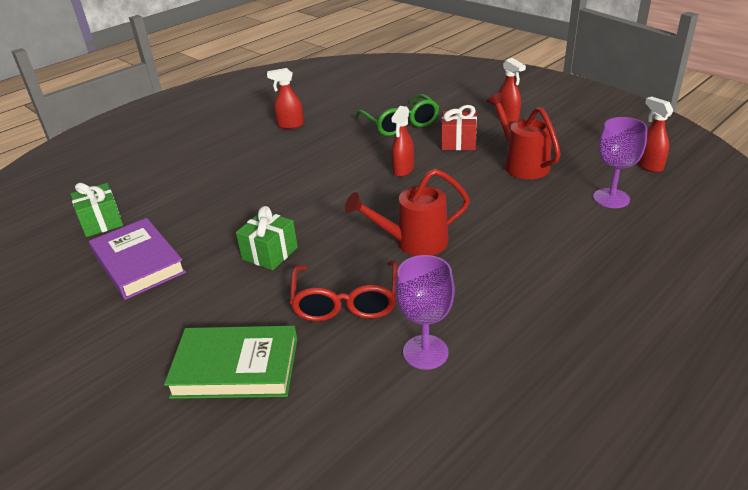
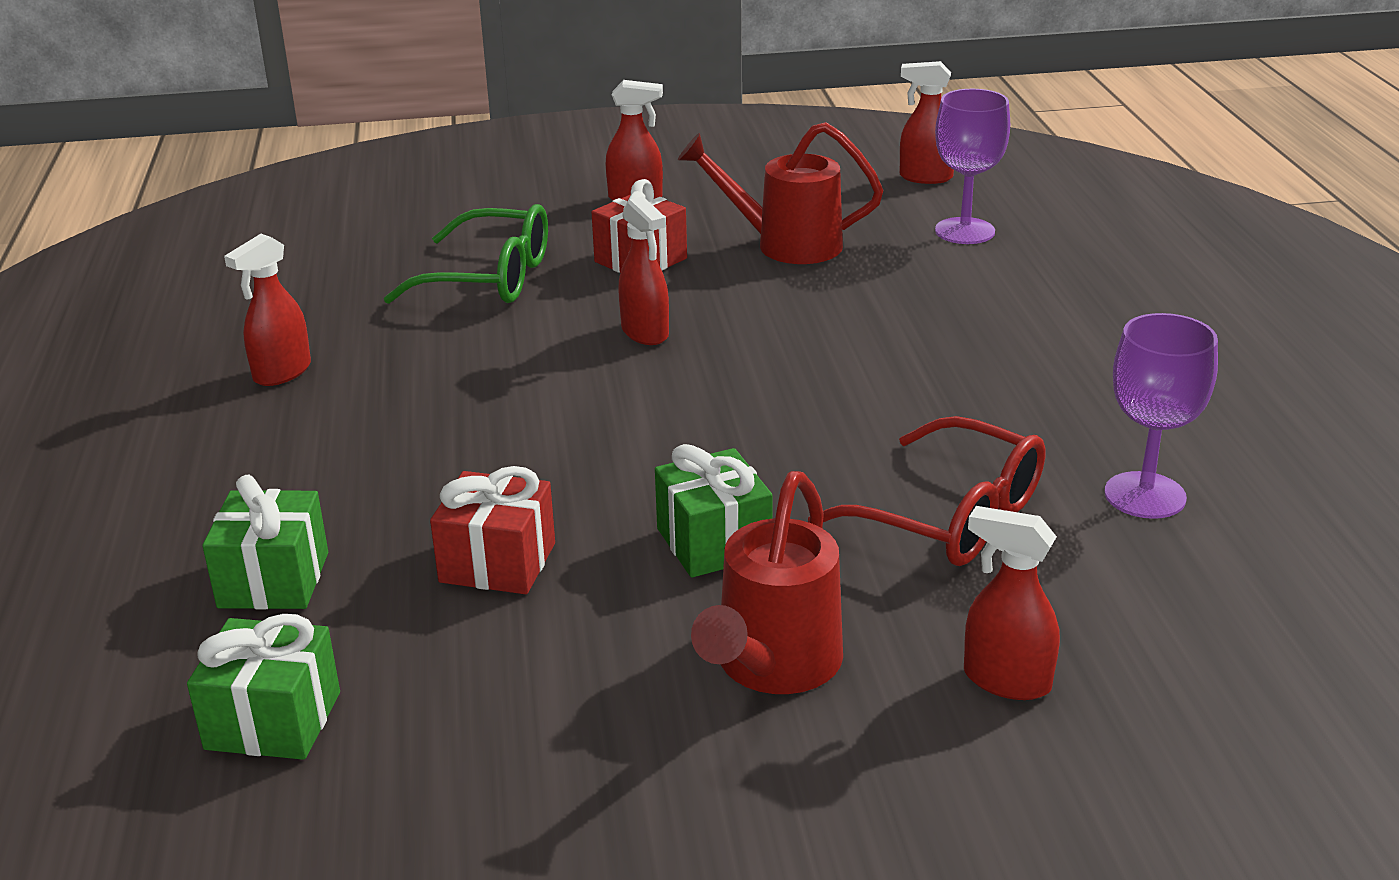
camera: 55 degrees left, 5 degrees down
(138, 263) = (527, 707): purple book -> none
(172, 185) = (273, 580): none -> green gift
(216, 217) = (497, 562): none -> red gift
(236, 367) = (1005, 680): green book -> red spray bottle
(414, 242) = (869, 403): red watering can -> red watering can (773, 666)

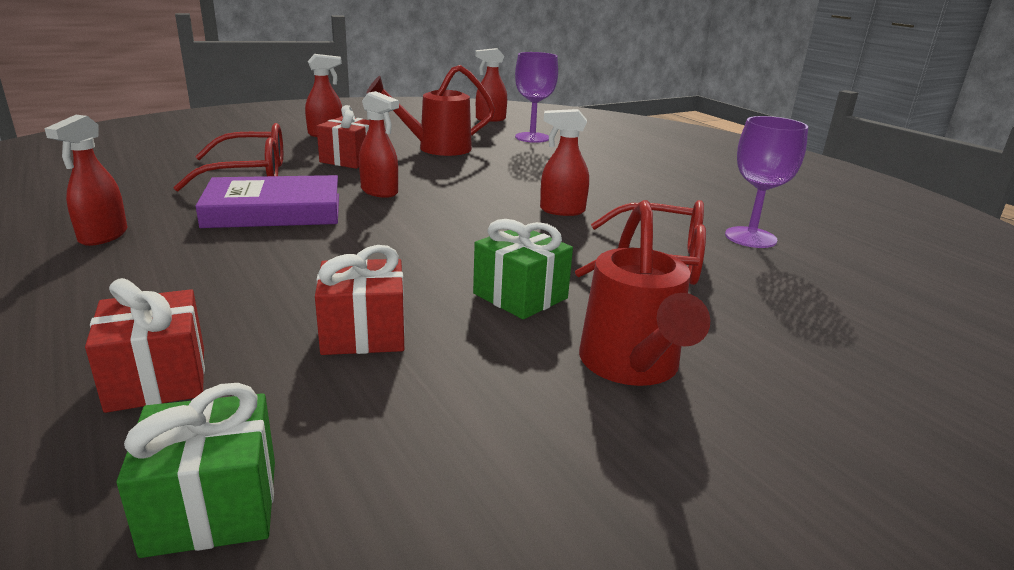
camera: 25 degrees left, 5 degrees down
(273, 580) = (157, 379): green gift -> red gift
(490, 278) = (250, 174): green glasses -> red glasses
(490, 353) = (274, 211): none -> purple book
(1005, 680) = (788, 346): red spray bottle -> red spray bottle (561, 210)

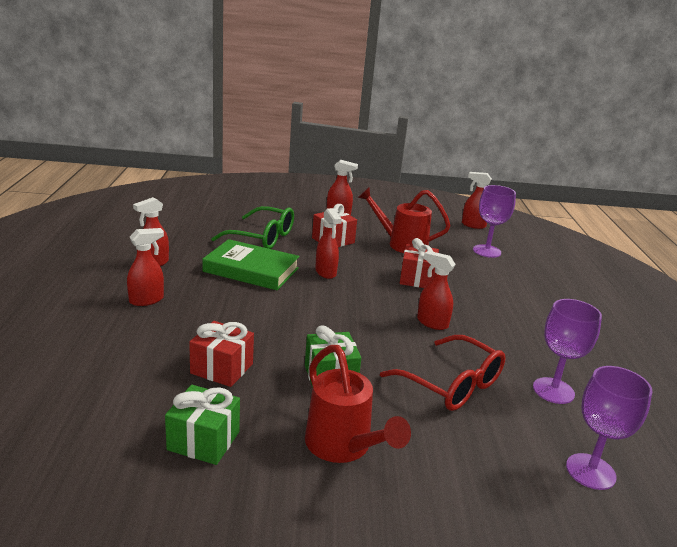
camera: 30 degrees right, 0 degrees up
(140, 284) = (147, 300): none -> red spray bottle
(157, 379) = (112, 358): red gift -> red gift (417, 279)
(212, 506) = (83, 429): green gift -> green gift (203, 441)
(250, 174) = (262, 237): red glasses -> green glasses
(274, 211) = (251, 270): purple book -> green book
(632, 366) = (343, 446): red watering can -> red watering can turned 60 degrees counterclockwise
(875, 295) = (590, 471): none -> purple goblet

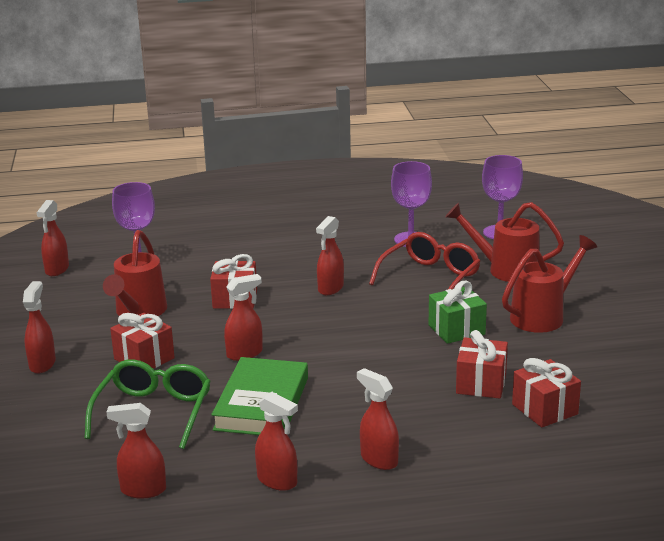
camera: 95 degrees left, 0 degrees up
(154, 395) = (545, 409): none -> red gift
(179, 228) = (143, 490): none -> red spray bottle
(203, 441) = (582, 373): green gift -> none
(471, 448) = (506, 270): none -> red watering can

